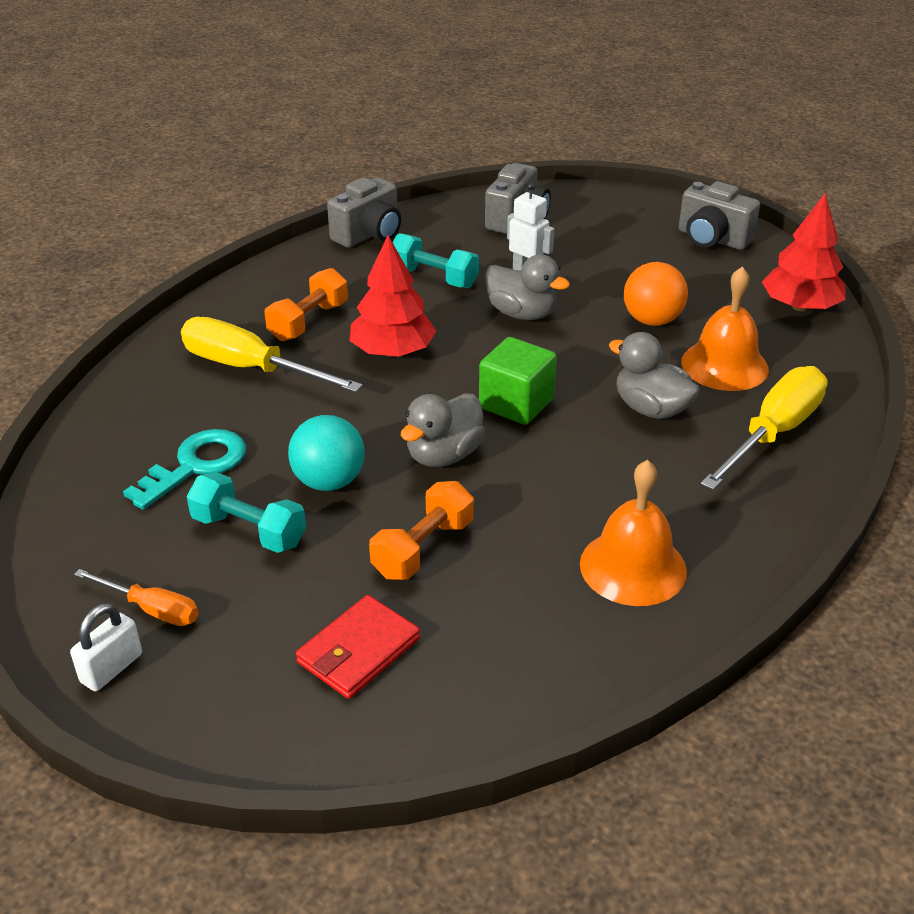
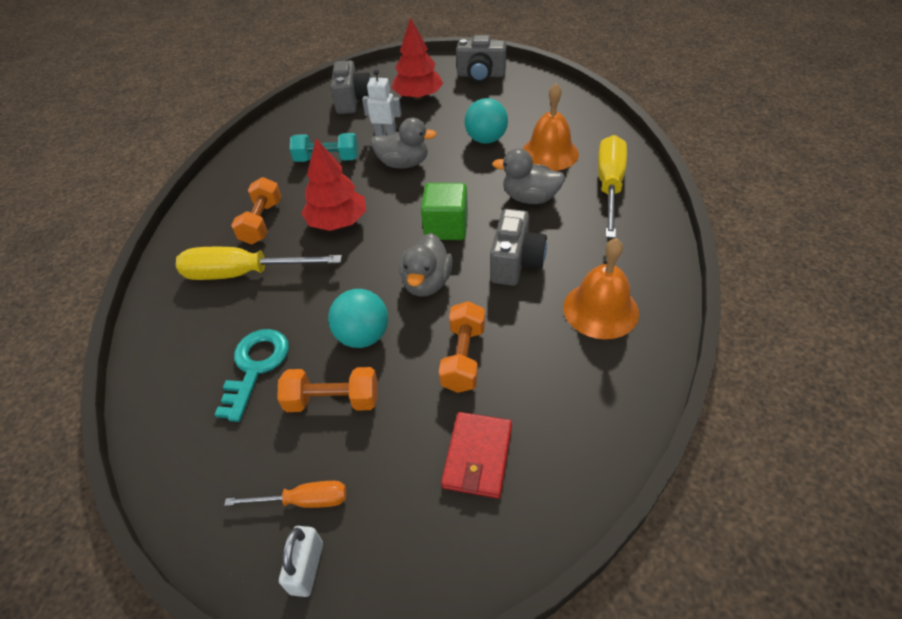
camera: 25 degrees left, 10 degrees up
(249, 531) = (333, 401): turquoise dumbbell -> orange dumbbell
(369, 234) = (260, 144): grey camera -> grey camera (515, 263)
(652, 320) = (486, 139): orange ball -> turquoise ball
(800, 306) = (562, 101): red tree -> red tree (418, 96)

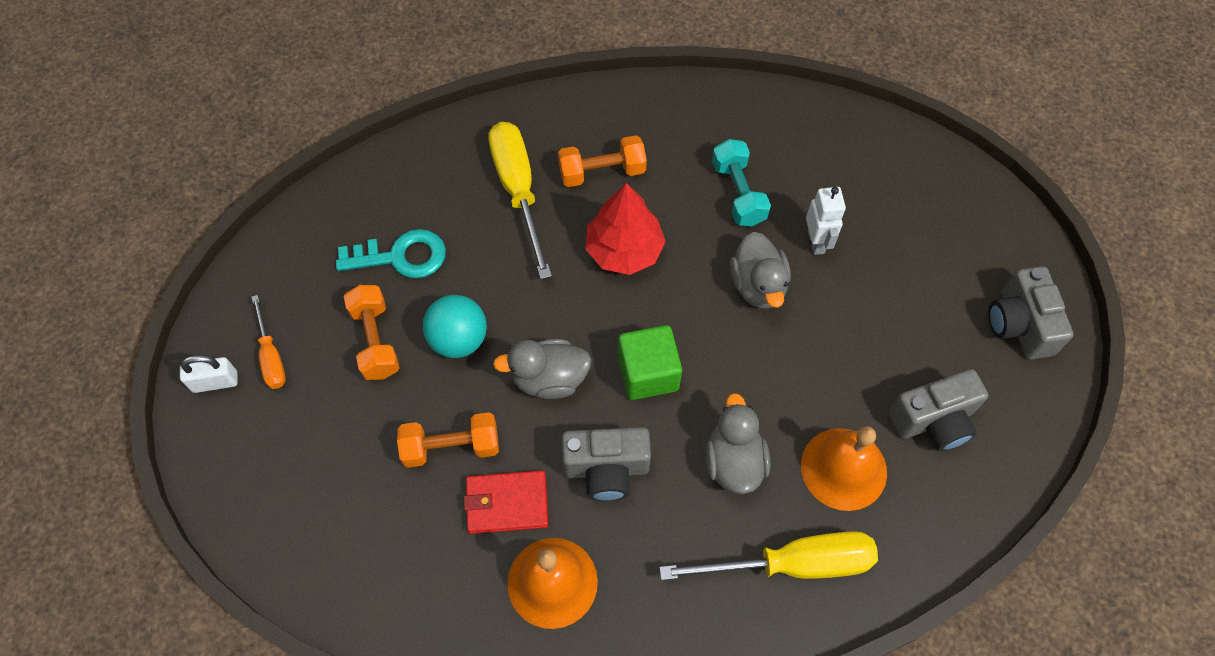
camera: 70 degrees right, 15 degrees up
(352, 101) = (880, 173): grey camera -> grey camera (933, 420)
(418, 96) = (924, 254): red tree -> none
(477, 456) = (337, 490): red wallet -> red wallet (507, 503)
(486, 139) = (847, 375): turquoise ball -> none

